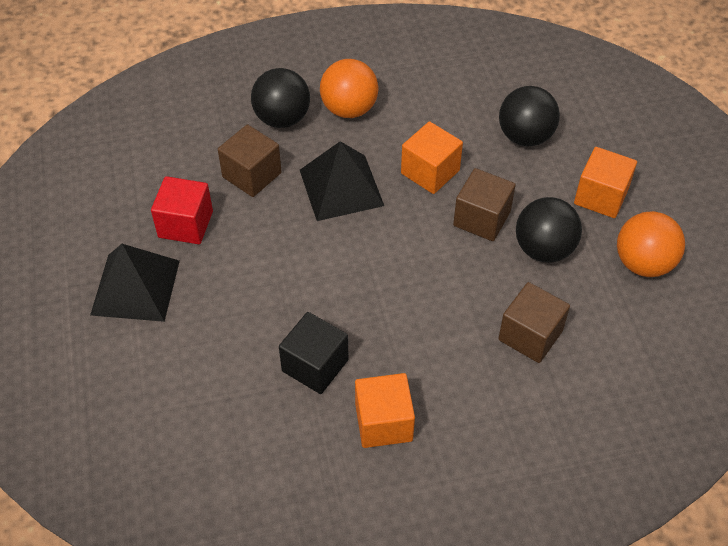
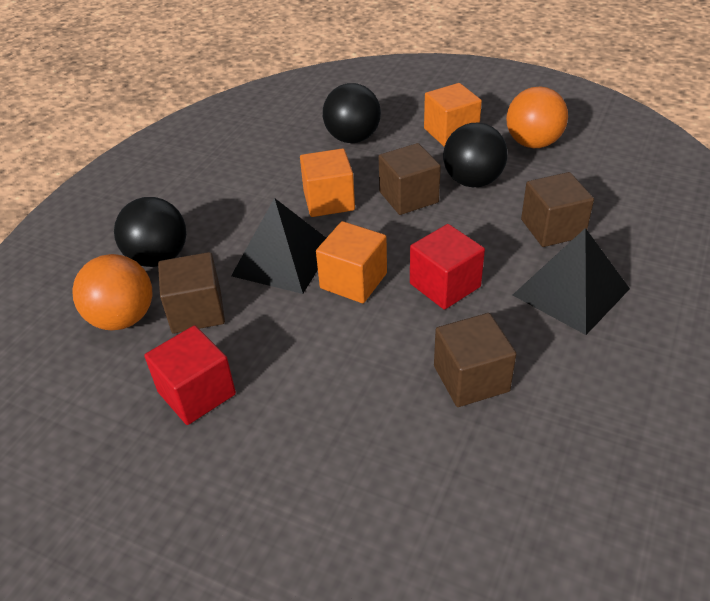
camera: 50 degrees left, 10 degrees down
(135, 287) = (231, 482): black pyramid -> black pyramid (570, 292)
(315, 365) = (471, 378): black cube -> brown cube
(349, 109) = (204, 213): orange ball -> orange ball (123, 318)
(383, 422) = (577, 362): orange cube -> orange cube (353, 281)
(397, 299) = (445, 285): none -> red cube

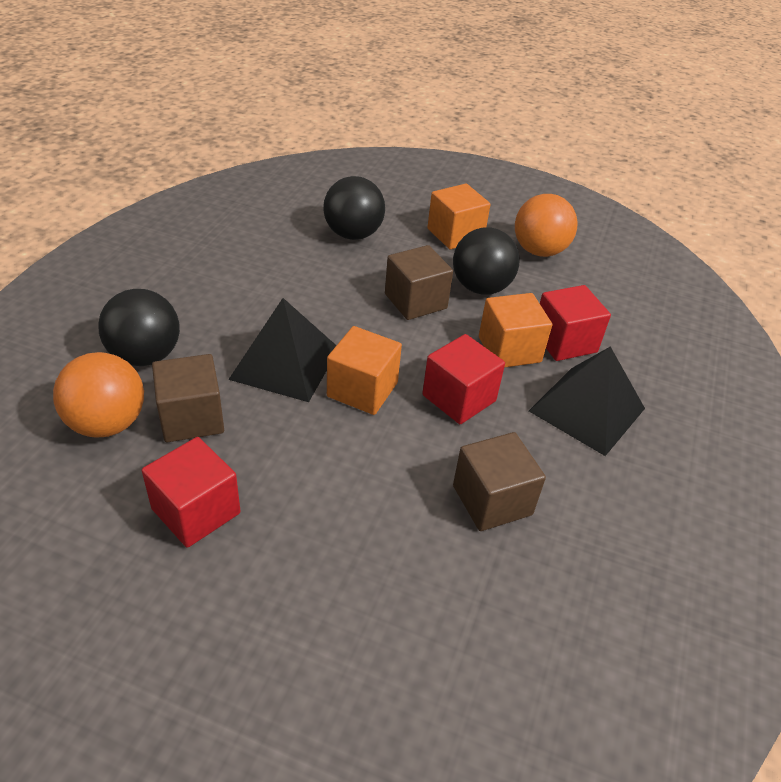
camera: 10 degrees left, 0 degrees up
(329, 201) = (331, 301): orange cube -> orange cube (509, 349)
(552, 228) = (564, 341): brown cube -> red cube

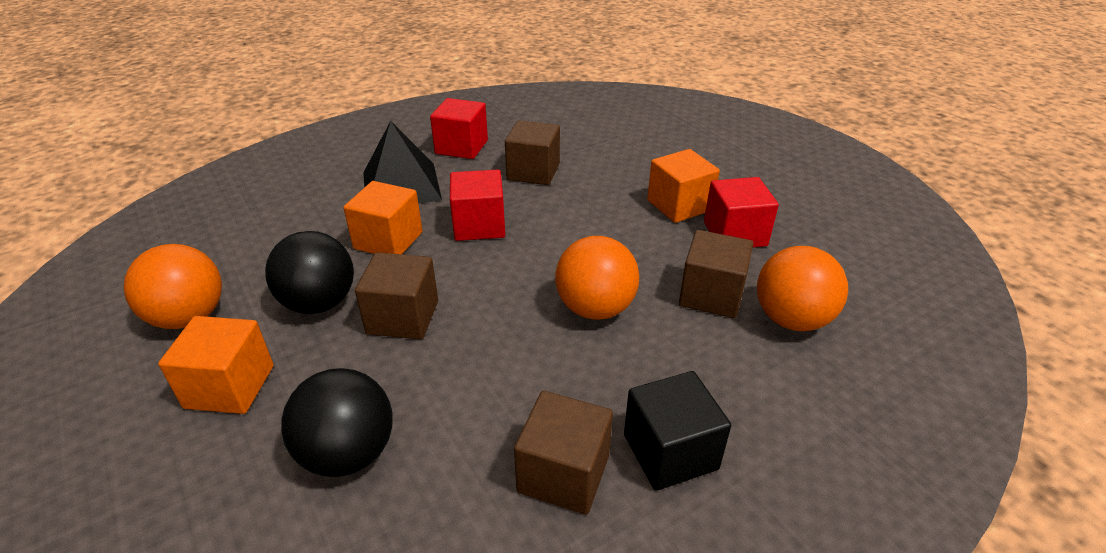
camera: 140 degrees left, 5 degrees down
(145, 356) = (735, 375): black ball -> none
(173, 296) = (670, 452): none -> black cube
(231, 265) = (563, 473): none -> brown cube
(285, 363) = (595, 308): black pyramid -> orange ball
(362, 389) = (547, 260): orange cube -> orange cube (679, 205)
(564, 341) = (336, 228): red cube -> red cube (461, 147)

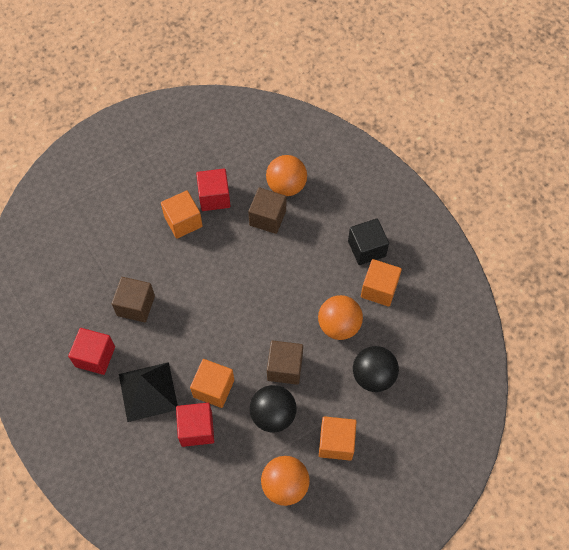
camera: 90 degrees left, 25 degrees up
(479, 225) = (199, 336): red cube -> red cube (196, 429)
(563, 473) = (379, 289): brown cube -> orange cube
(595, 308) = (278, 273): orange ball -> orange ball (339, 326)

